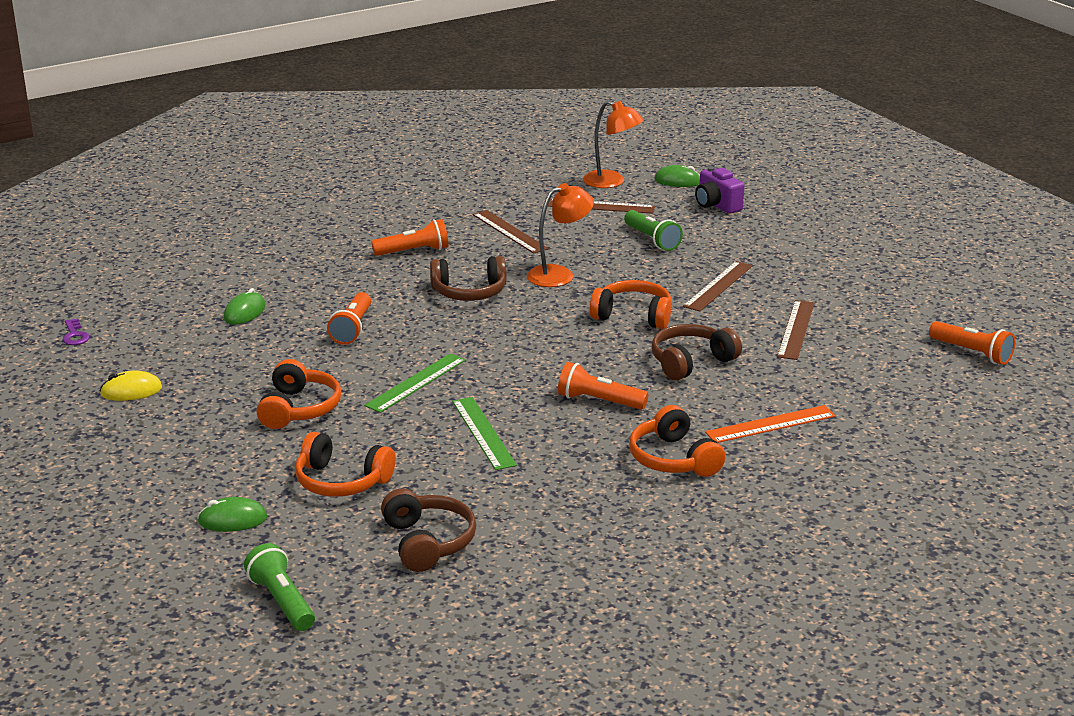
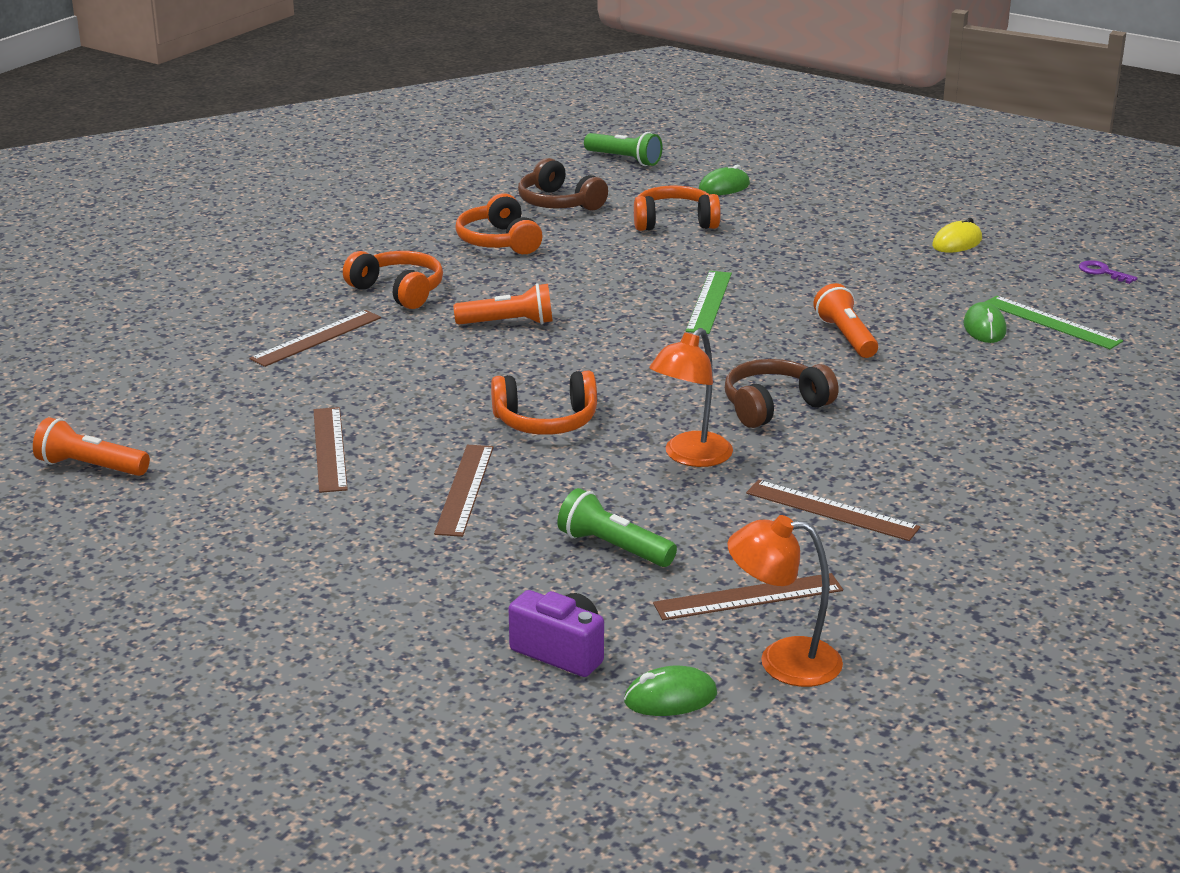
camera: 155 degrees right, 0 degrees up
(299, 409) = (786, 260): orange headphones -> orange headphones (499, 241)
(414, 251) = (916, 446): orange flashlight -> none
(483, 433) = (595, 276): green ruler -> green ruler (1051, 322)
(691, 362) = (438, 381): brown headphones -> none
(771, 424) = (316, 338): orange ruler -> brown ruler

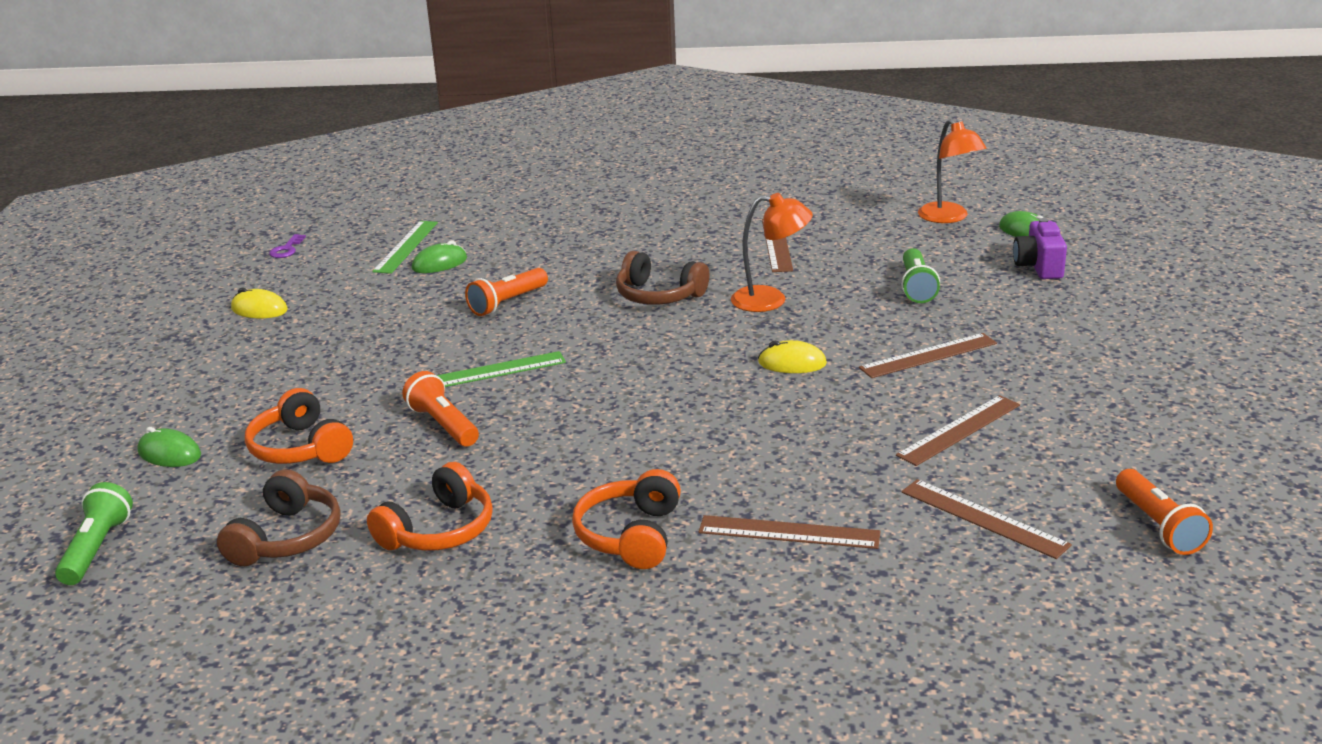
camera: 120 degrees left, 0 degrees up
(508, 323) = (638, 445): orange flashlight -> orange flashlight (443, 425)
(546, 421) = (792, 363): orange headphones -> yellow mouse
(748, 597) = (905, 240): brown ruler -> brown ruler (983, 518)

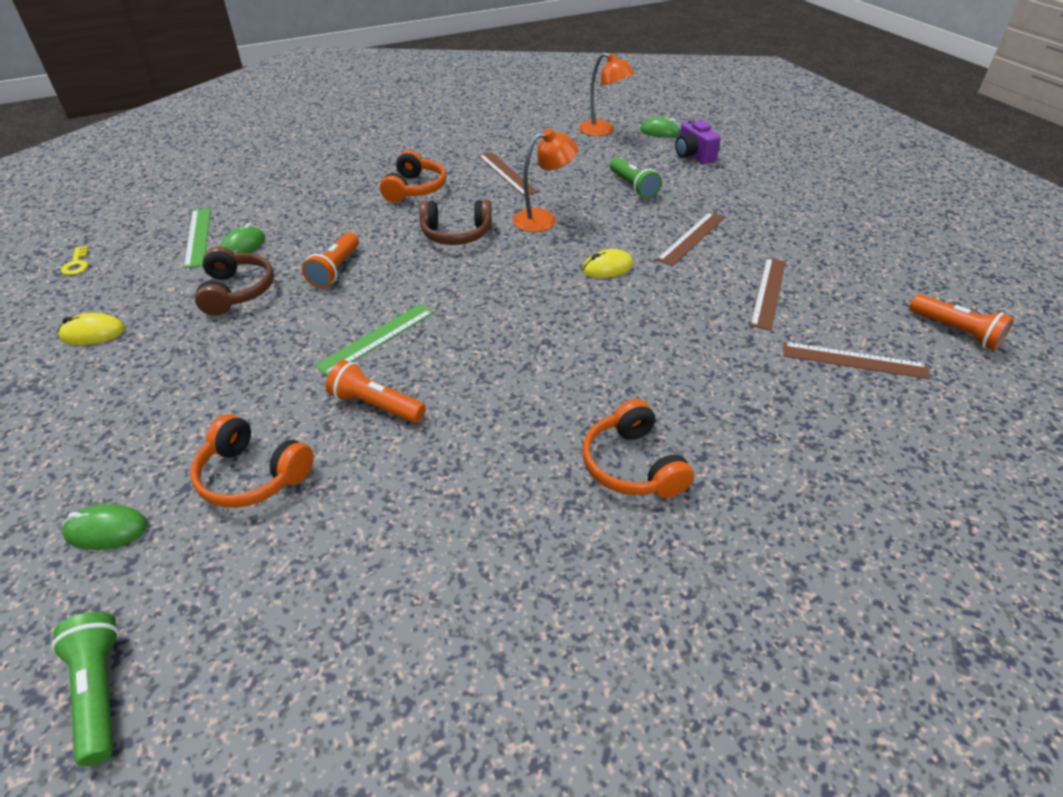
camera: 30 degrees left, 15 degrees up
(286, 249) = (77, 264): purple key -> yellow key
(287, 538) = (318, 588): brown headphones -> brown headphones (237, 291)
(439, 530) = (464, 521): orange headphones -> orange headphones (415, 189)
(789, 533) = (744, 419): brown ruler -> none

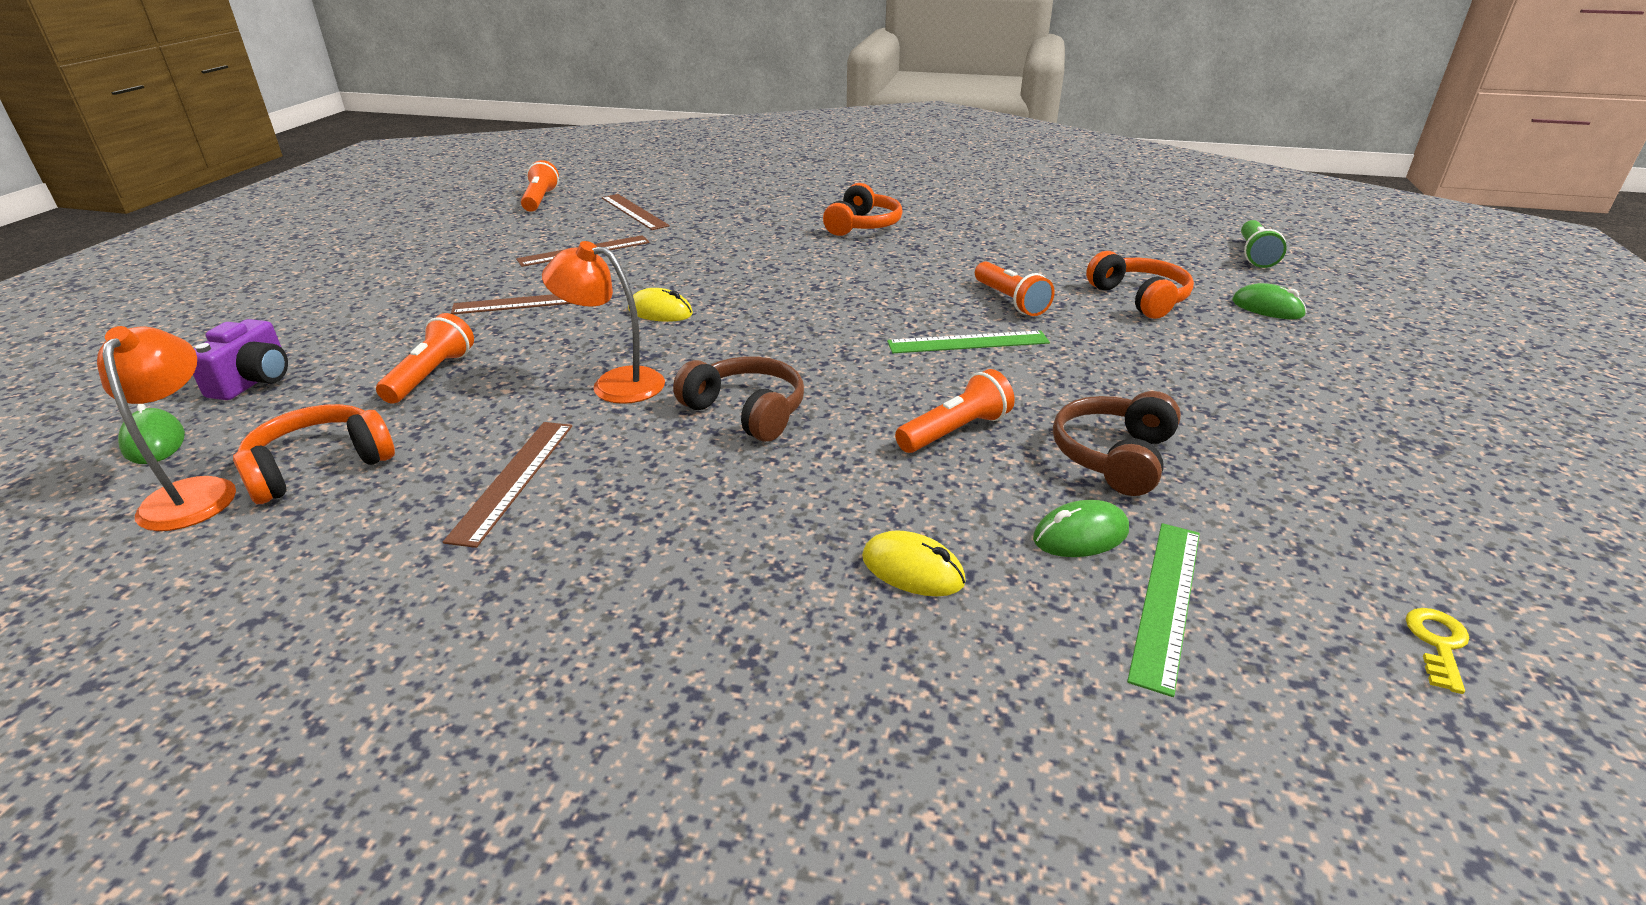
camera: 140 degrees left, 10 degrees down
(93, 333) = (1341, 478): yellow mouse -> yellow mouse (912, 569)
(415, 189) = (691, 523): orange headphones -> orange headphones (319, 466)
(632, 187) = (431, 375): green flashlight -> orange flashlight

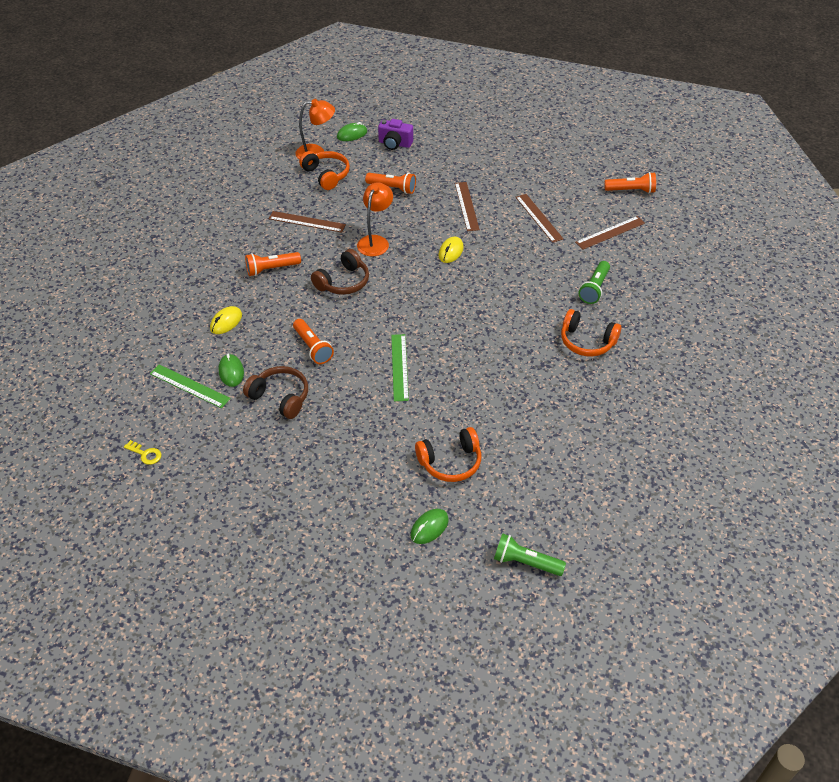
camera: 95 degrees right, 15 degrees up
(755, 221) = (594, 288): none -> green flashlight
(1010, 301) = (452, 396): orange flashlight -> orange flashlight (271, 269)

